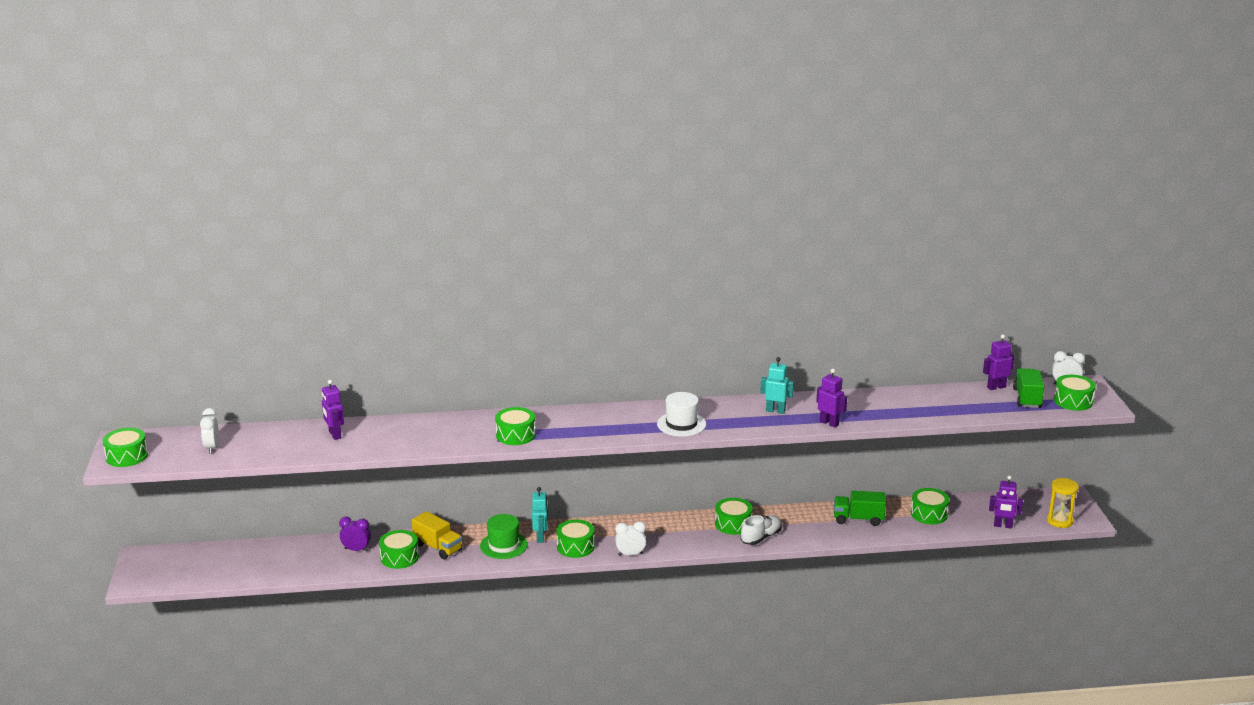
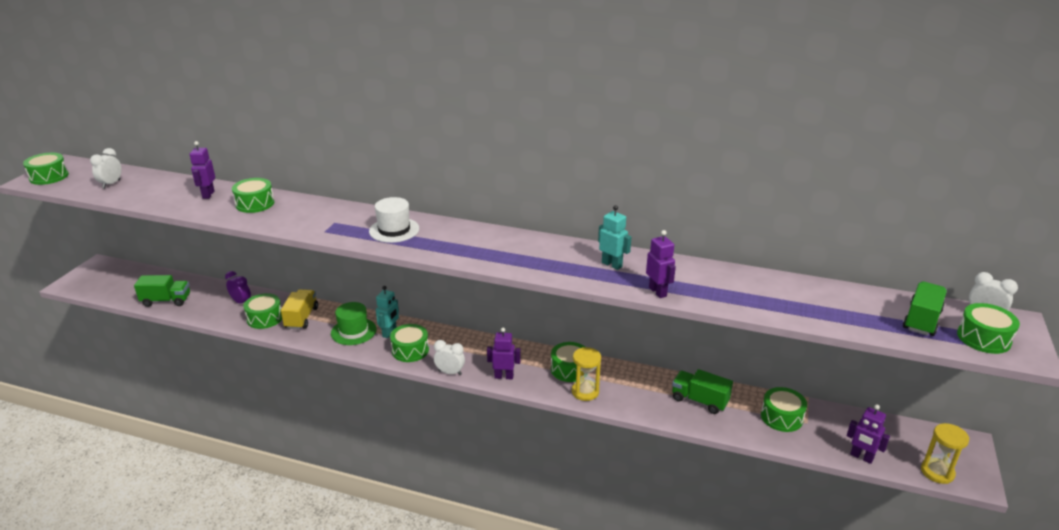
camera: 25 degrees right, 5 degrees up
(271, 569) = (166, 301): none -> green truck
(438, 547) = (301, 318): yellow truck -> yellow truck turned 150 degrees counterclockwise
(515, 435) = (346, 229): green drum -> green drum (255, 204)
(681, 424) = (504, 256): white hat -> white hat (394, 230)
(761, 537) = (585, 392): white shoe -> yellow hourglass
(996, 387) = (889, 297): purple robot -> purple robot (504, 376)

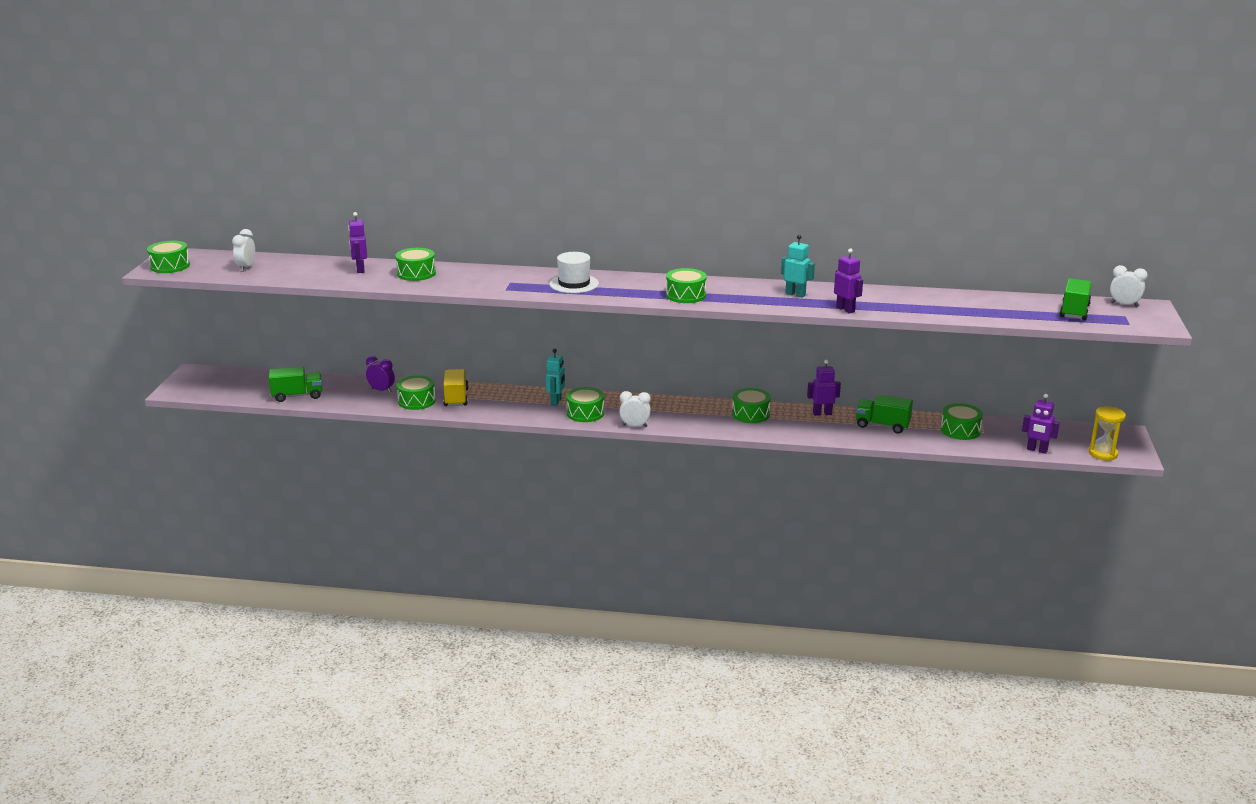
camera: 10 degrees left, 5 degrees down
(353, 331) = (518, 404): green hat -> none
(504, 376) = (689, 424): purple robot -> purple robot (822, 413)
(585, 392) = (773, 428): yellow hourglass -> none
(983, 338) = (1125, 318): green drum -> green drum (685, 295)

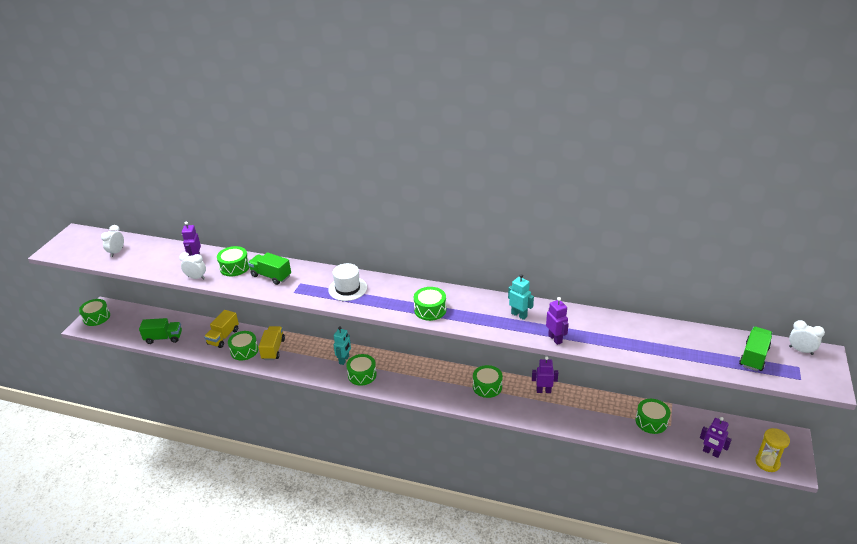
camera: 10 degrees right, 10 degrees up
(170, 266) = (65, 247): green drum -> green drum (96, 317)
(381, 390) = (223, 337): purple clock -> yellow truck
(635, 426) = (395, 393): white clock -> white clock (196, 278)
(882, 425) = (588, 410): green truck -> green truck (271, 276)

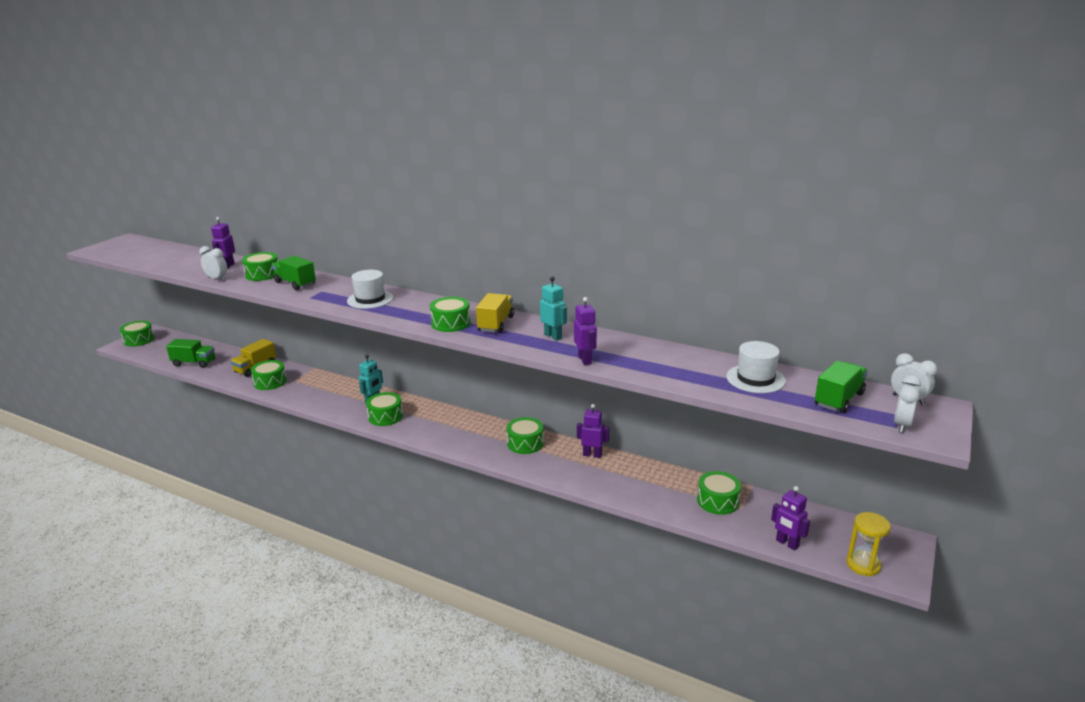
camera: 10 degrees right, 10 degrees down
(117, 252) = (154, 255): white clock -> white clock (902, 425)
(273, 349) = (301, 384): yellow truck -> yellow truck (496, 324)
(688, 343) = (755, 379): none -> white hat

